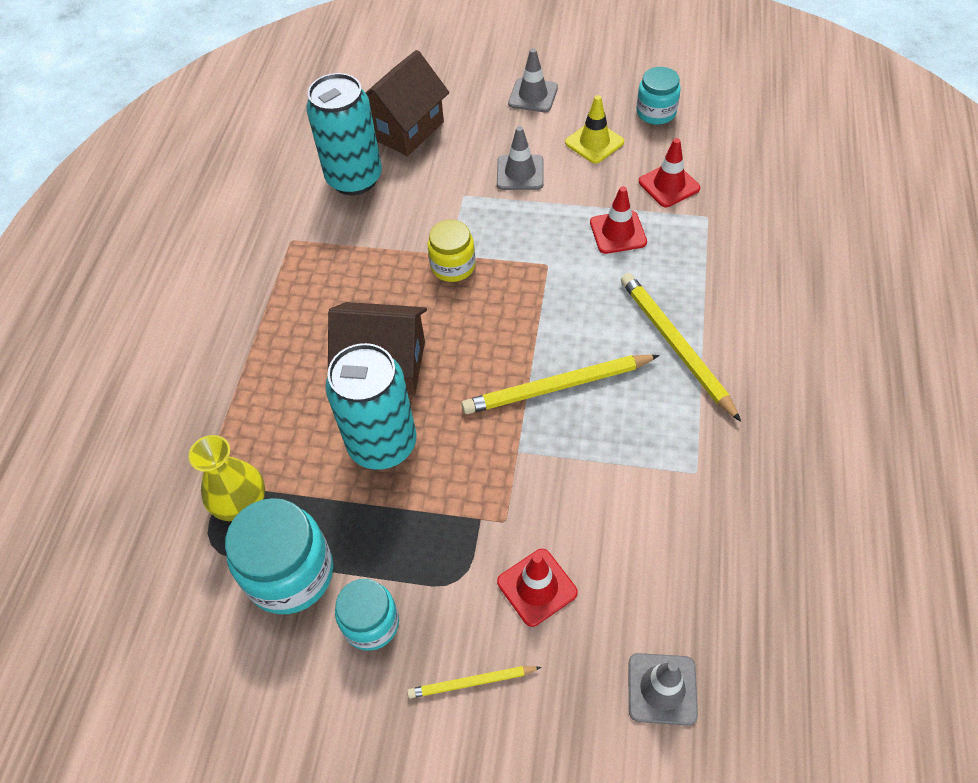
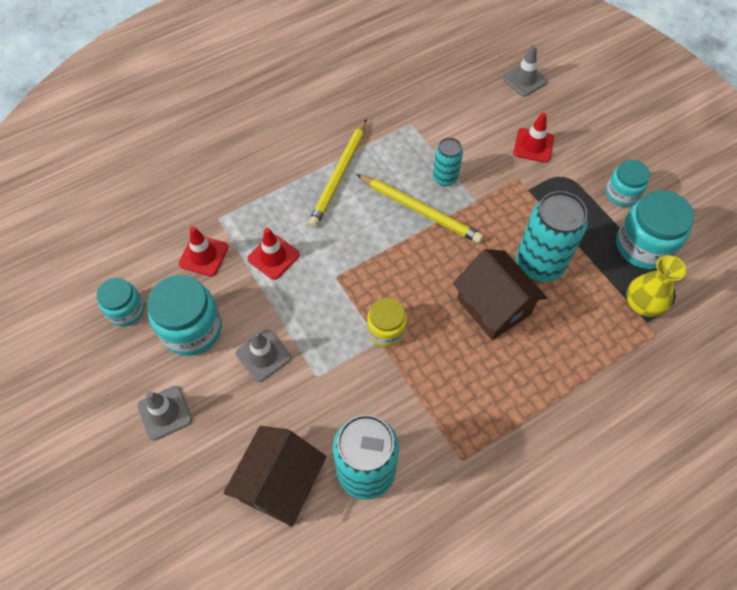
camera: 135 degrees left, 5 degrees up
(404, 129) = (280, 483): brown house -> brown house turned 60 degrees counterclockwise
(472, 683) = (598, 139): yellow pencil -> none
(578, 444) = (445, 178): none -> turquoise can
(594, 142) = (192, 329): yellow traffic cone -> turquoise jar

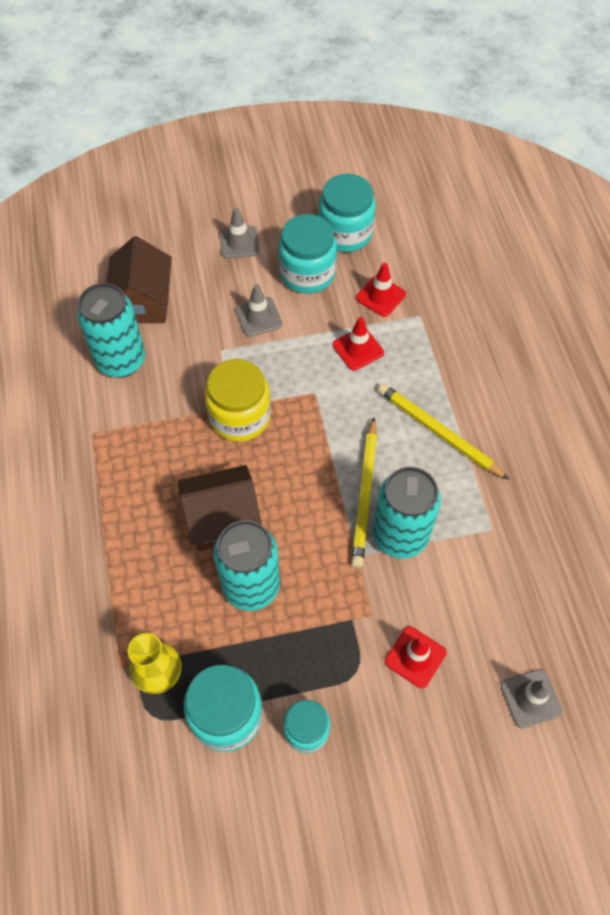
camera: 110 degrees right, 0 degrees up
(126, 310) = (345, 233): turquoise jar -> turquoise jar, size x1.62
(280, 483) = (143, 302): brown house -> brown house turned 45 degrees clockwise
(386, 330) = (240, 416): yellow jar -> yellow jar, size x1.62
(420, 210) = (365, 494): yellow pencil -> yellow pencil turned 45 degrees counterclockwise
(445, 178) = (400, 536): turquoise can -> turquoise can, size x1.83

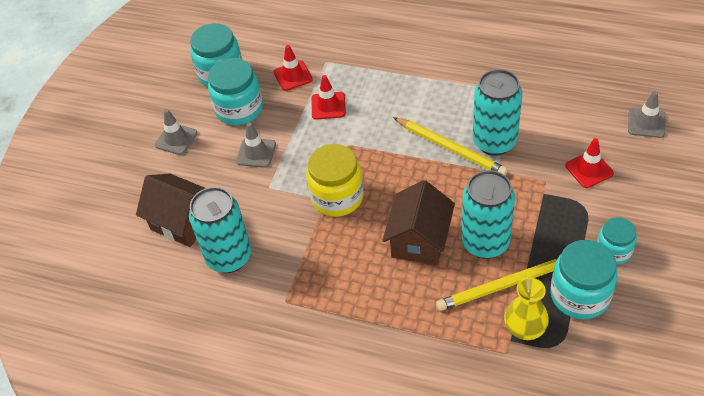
camera: 55 degrees left, 10 degrees down
(438, 432) = (427, 90): yellow pencil -> yellow pencil (504, 286)

